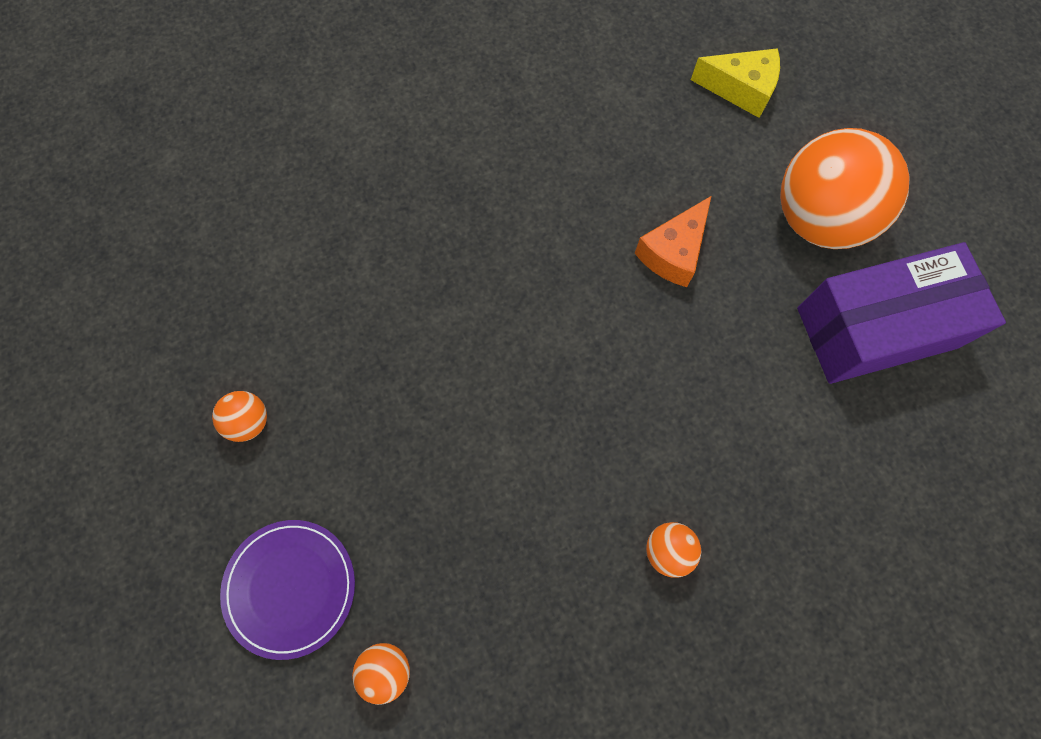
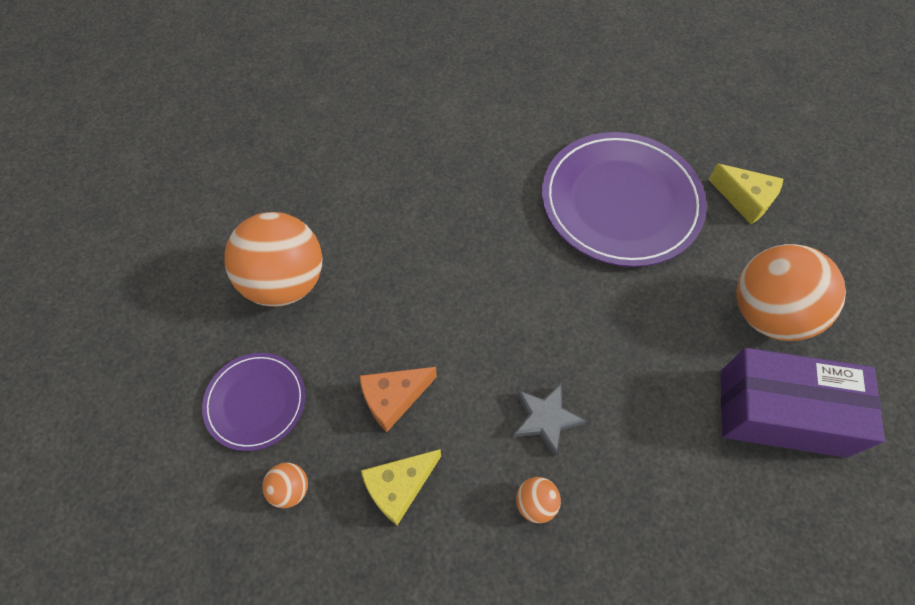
camera: 25 degrees right, 10 degrees down
(249, 421) = (285, 282): orange ball -> orange ball, size x2.41
(510, 605) = (399, 487): none -> yellow cheese
(605, 148) = (620, 202): none -> purple plate
(635, 450) = (545, 419): none -> grey star
(673, 252) = (639, 292): orange cheese -> orange cheese (393, 398)

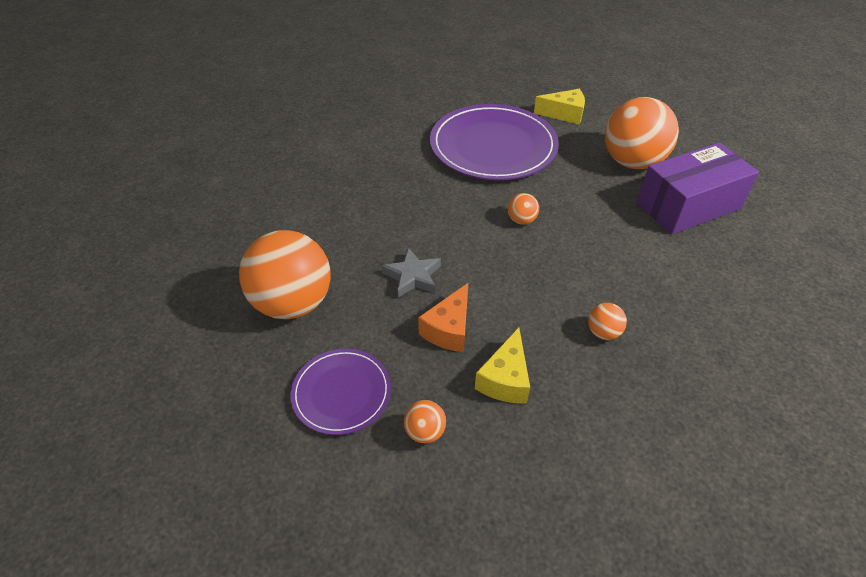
camera: 35 degrees left, 15 degrees down
(545, 419) = (562, 283): grey star -> grey star (412, 276)
(569, 316) = (521, 220): none -> orange ball

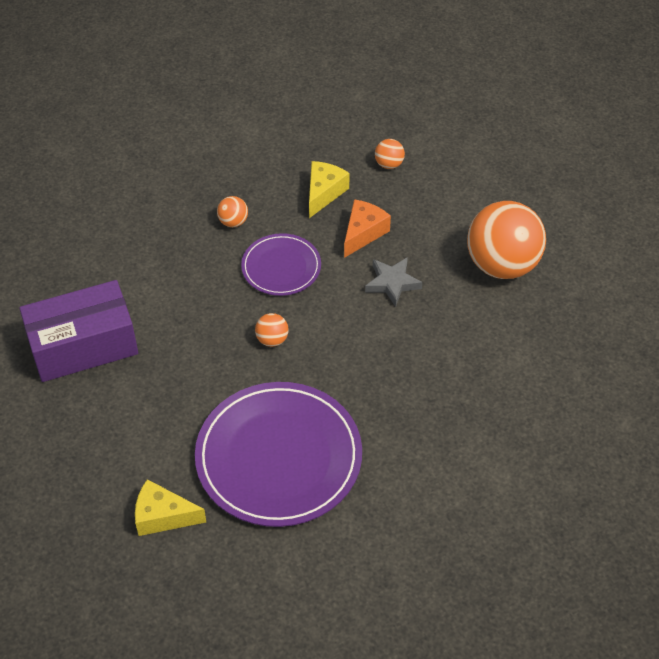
camera: 175 degrees left, 5 degrees up
(341, 393) = (451, 192): purple plate -> purple plate (281, 267)
(632, 162) = (112, 415): orange ball -> none

